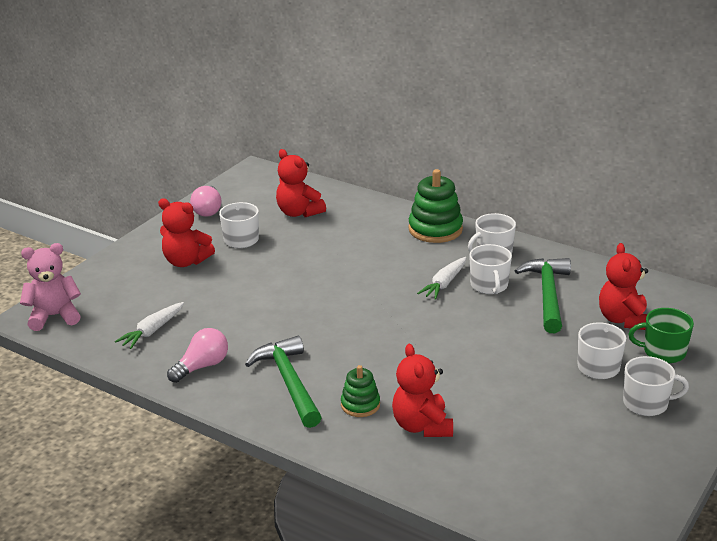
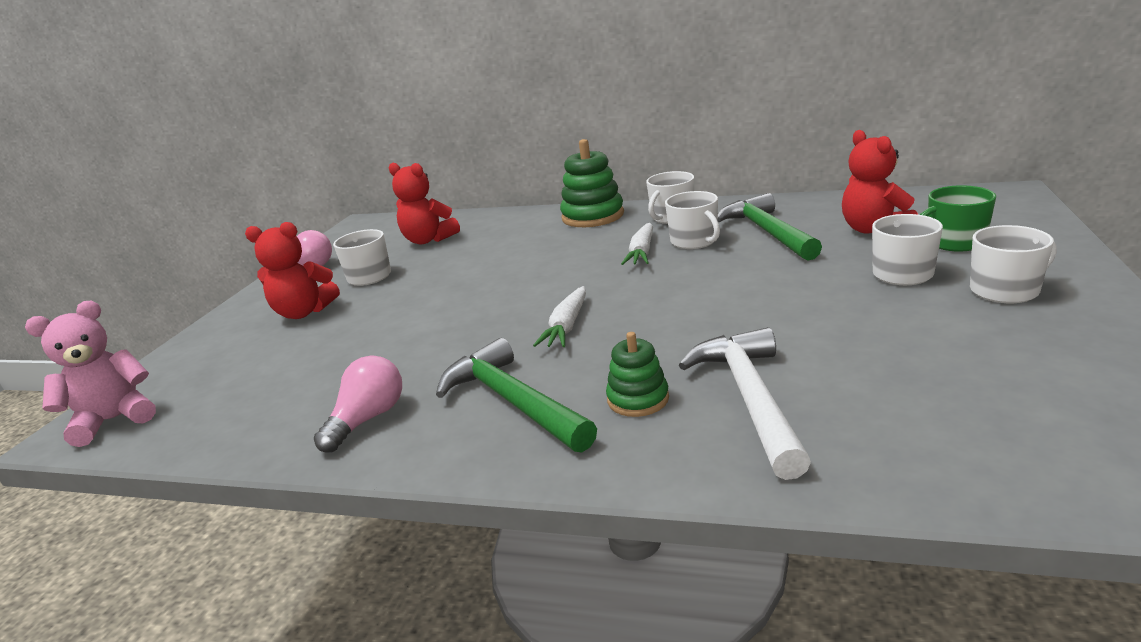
camera: 15 degrees left, 5 degrees down
(152, 331) = (275, 397): white carrot -> white carrot (566, 326)
(422, 426) = (750, 399): red teddy bear -> white hammer

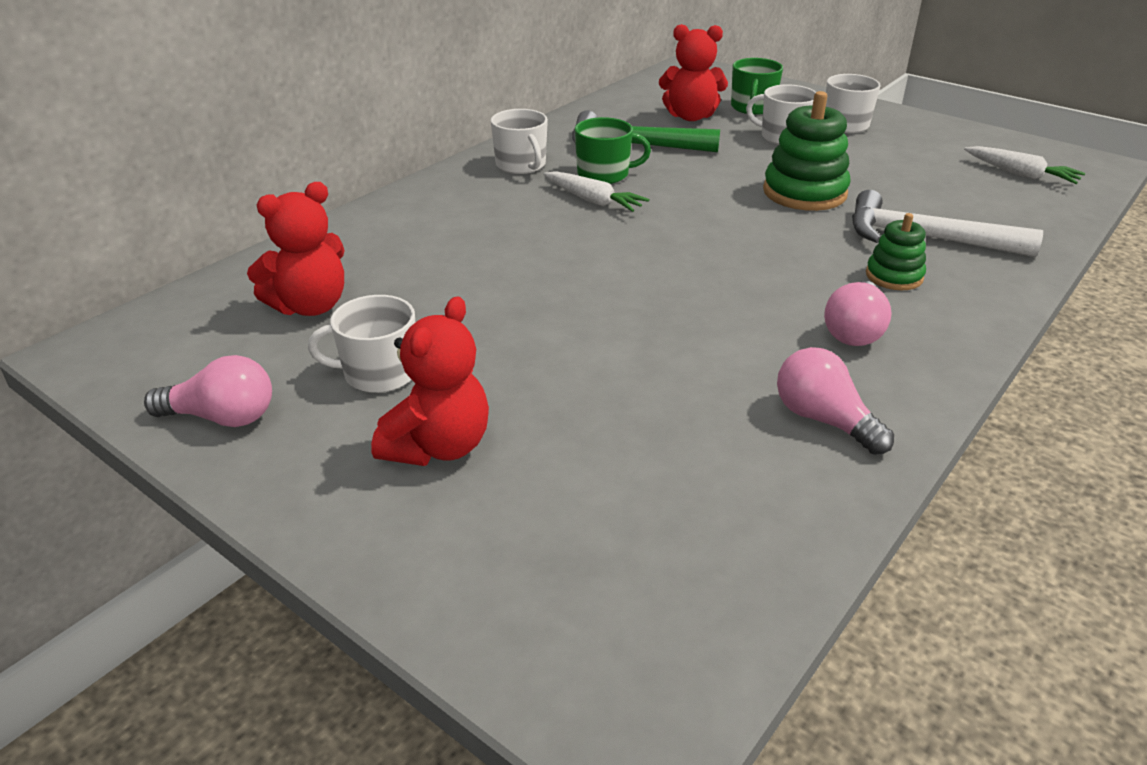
camera: 70 degrees left, 10 degrees up
(114, 420) = (635, 674): pink teddy bear -> none
(513, 402) = (854, 331): green hammer -> pink light bulb
(566, 326) = (723, 274): white carrot -> white carrot (1020, 174)
(593, 216) = (439, 195): green stacking toy -> green stacking toy (804, 192)
(694, 241) = (604, 174): white mug -> green mug

